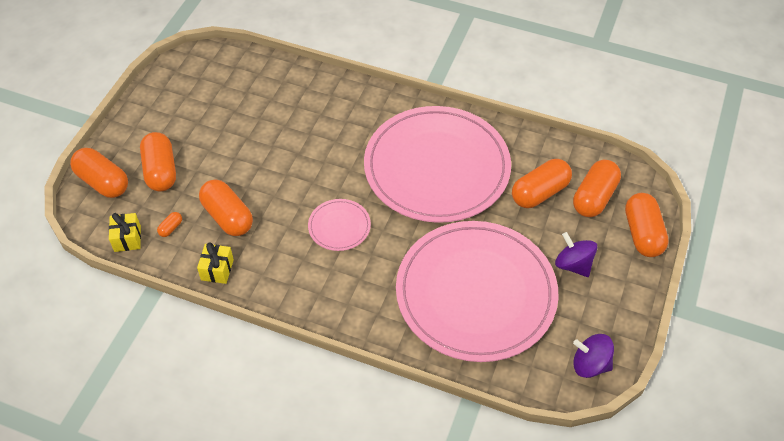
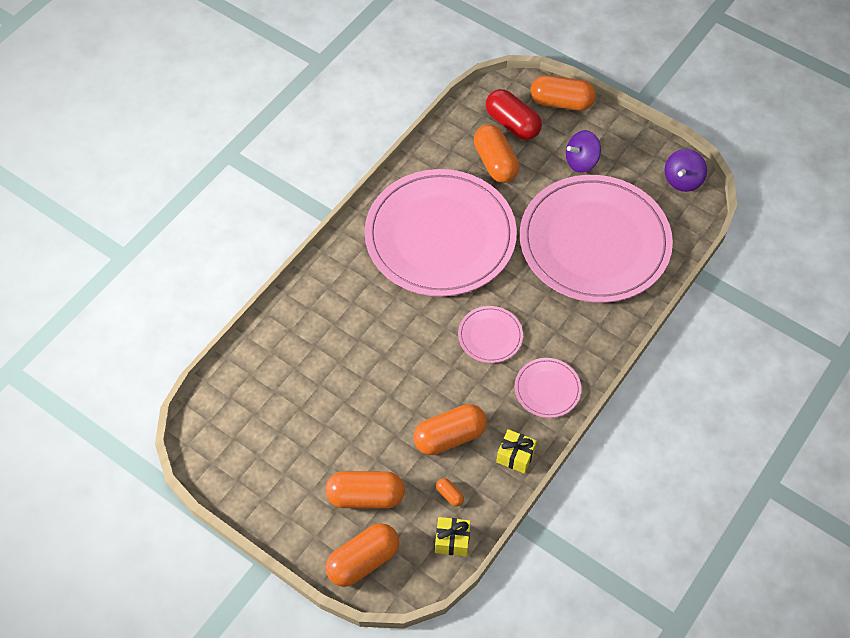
camera: 75 degrees left, 5 degrees up
(293, 282) = (547, 389): none -> pink plate
(594, 197) = (512, 124): orange capsule -> red capsule

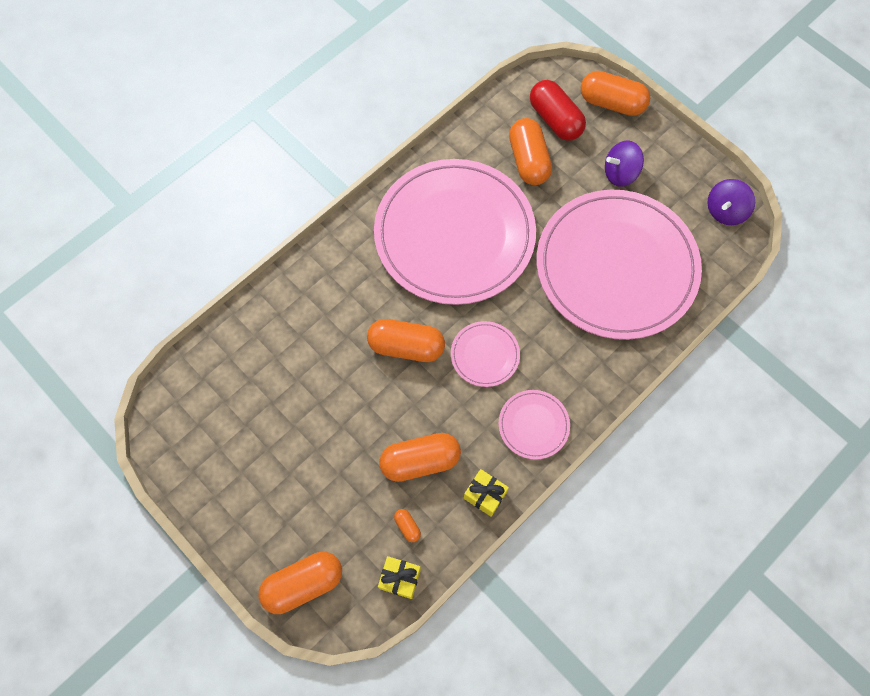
camera: 10 degrees right, 10 degrees up
(366, 496) = (320, 512): orange capsule -> orange capsule (406, 346)

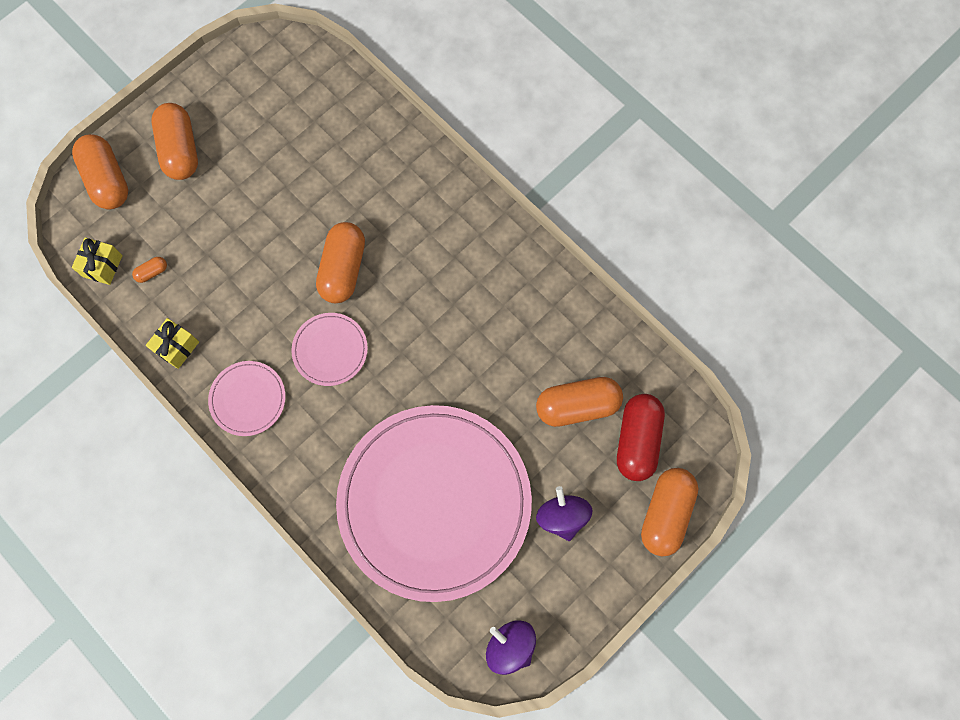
camera: 90 degrees right, 5 degrees up
(420, 461) = (217, 284): orange capsule -> orange capsule (180, 150)
(454, 234) = (477, 319): pink plate -> none
(555, 119) = (637, 440): red capsule -> red capsule turned 45 degrees counterclockwise

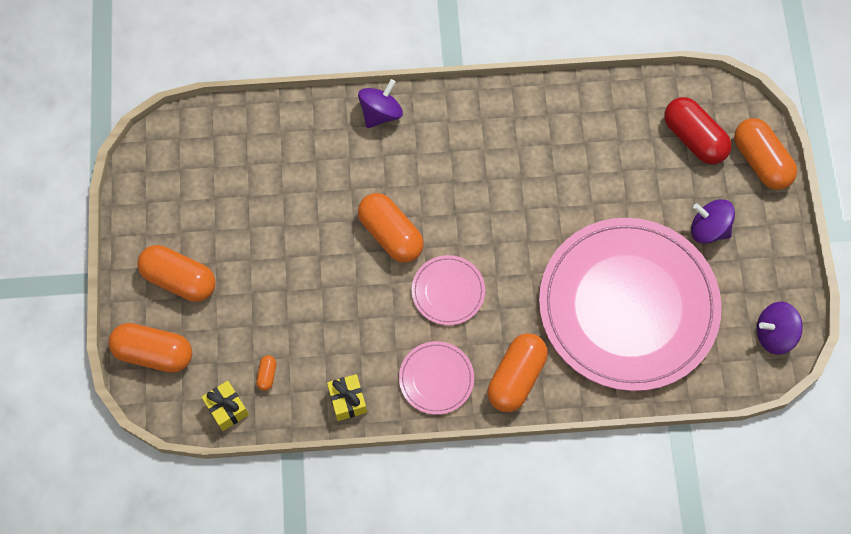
camera: 50 degrees left, 5 degrees down
(442, 180) = (380, 113): none -> purple spinning top
(577, 406) = (636, 157): orange capsule -> orange capsule (516, 377)

